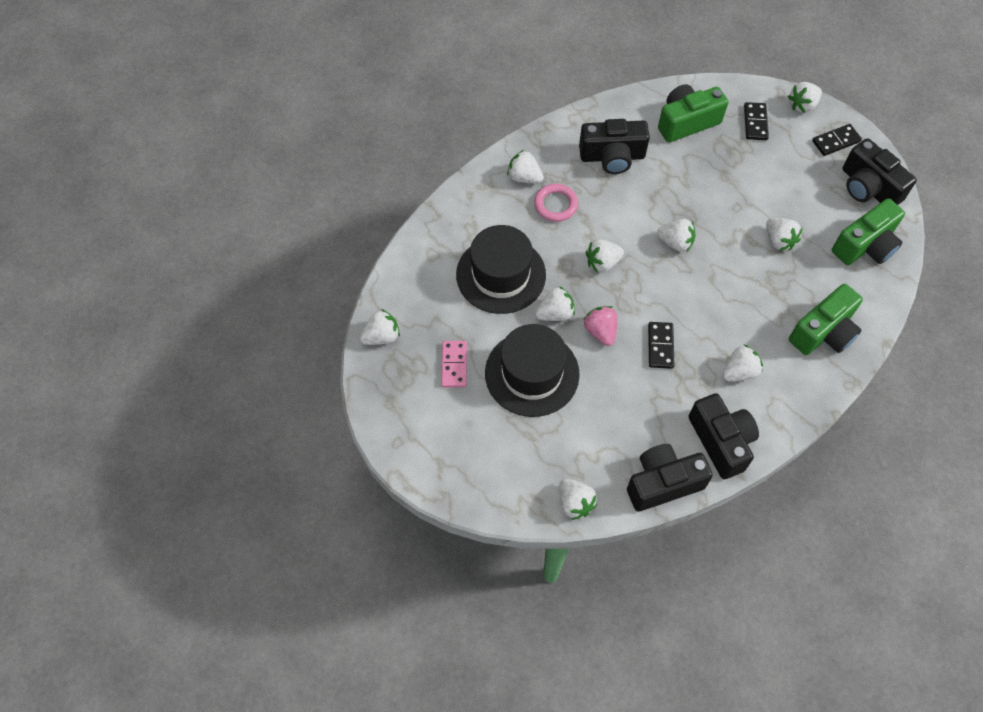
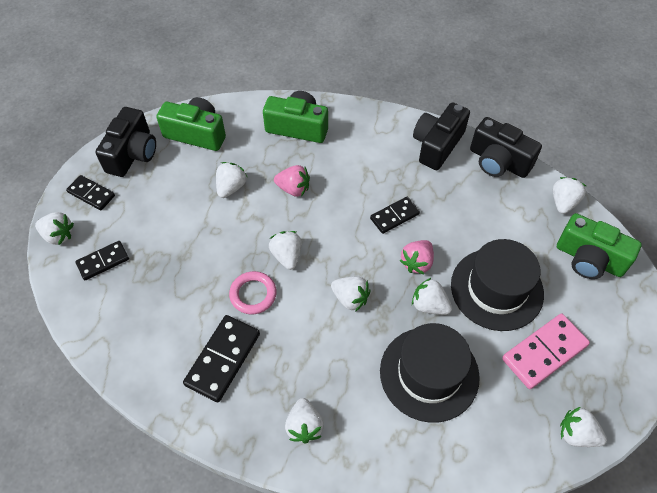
camera: 125 degrees left, 5 degrees down
(454, 365) = (544, 352): pink domino -> pink domino, size x1.59
(555, 205) = (316, 375): pink ring -> pink ring (253, 294)
(612, 157) = (222, 359): black camera -> black domino
(687, 122) = (136, 317): green camera -> green camera (589, 259)
(739, 372) = (373, 159): white strawberry -> none
(745, 286) = (293, 189): none -> pink strawberry

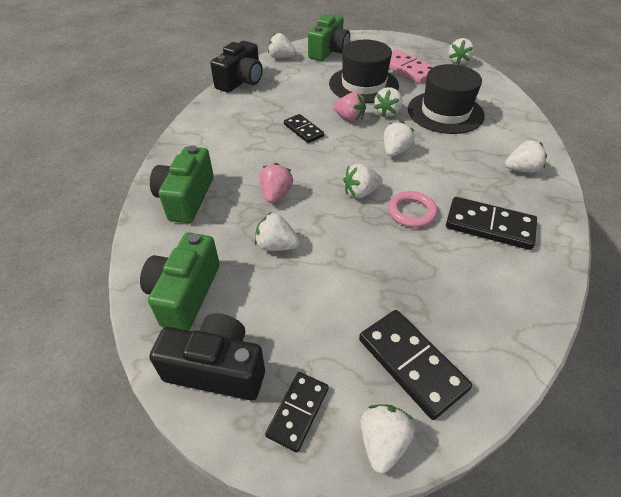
camera: 95 degrees left, 10 degrees down
(103, 261) = (411, 364): black domino -> black domino, size x1.59
(437, 145) = (221, 109): black camera -> none

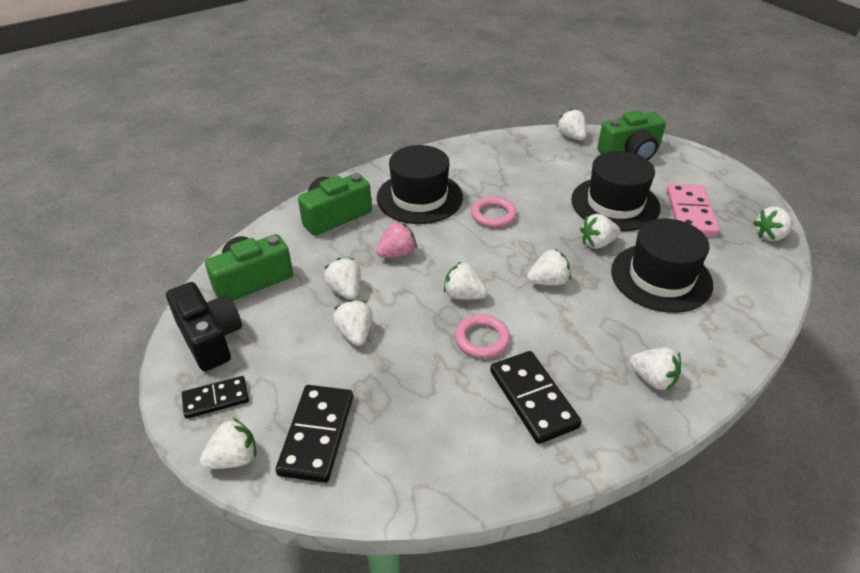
camera: 45 degrees right, 5 degrees down
(235, 147) = (419, 197): none -> black hat
(241, 81) = (502, 142): black camera -> none
(303, 130) = (493, 215): black domino -> pink ring
(329, 270) = (355, 333): none -> white strawberry
(349, 118) = (551, 228): pink strawberry -> none

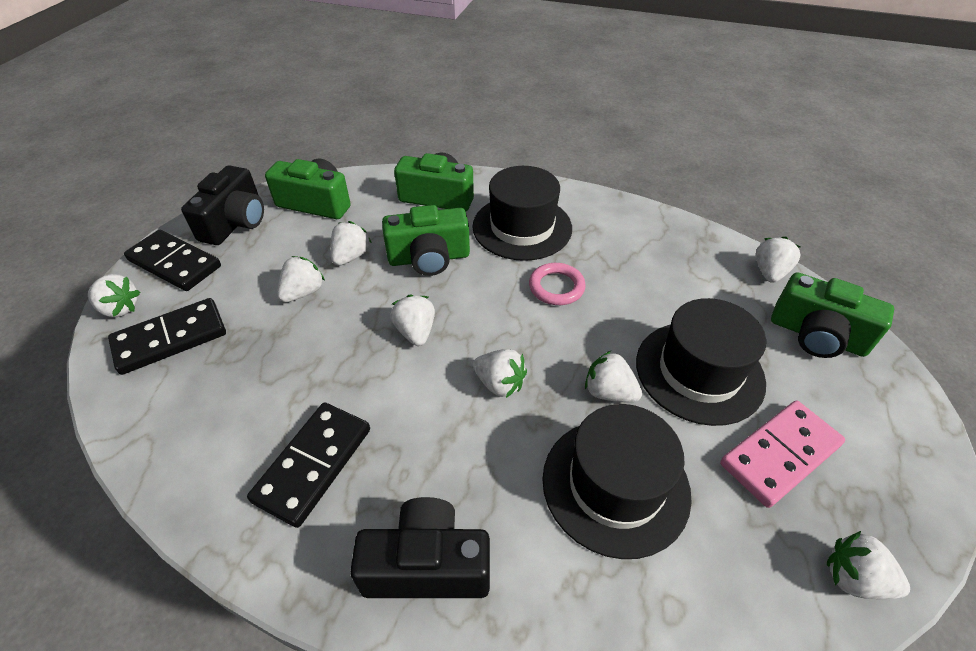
camera: 50 degrees right, 5 degrees up
(216, 399) = (174, 263): black domino -> black domino, size x1.59
(397, 253) = (429, 258): pink strawberry -> green camera
(482, 339) = (366, 378): pink ring -> none
(653, 379) = (427, 565): white strawberry -> black camera

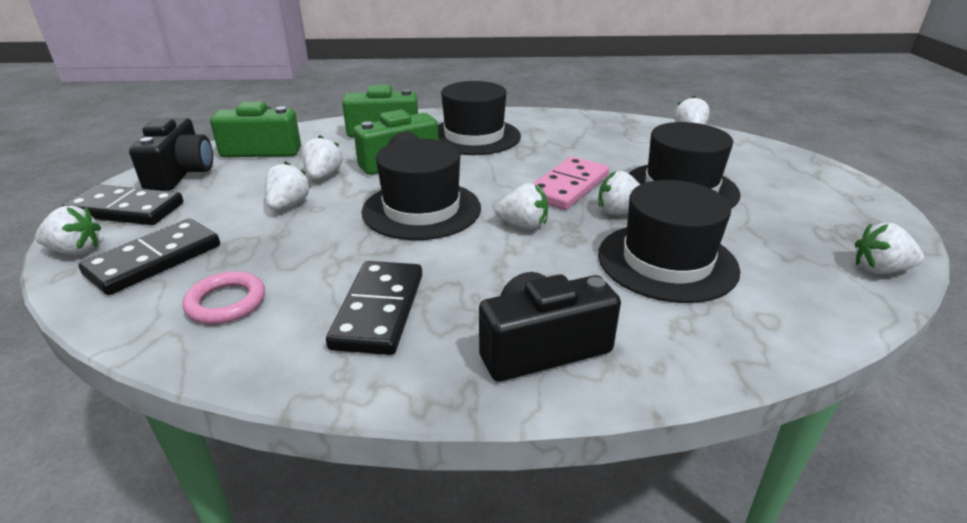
camera: 20 degrees left, 15 degrees down
(416, 332) = (421, 209): white strawberry -> black hat
(556, 287) = (530, 164): pink ring -> pink ring (226, 302)
(779, 454) = (774, 219): pink domino -> pink domino (568, 187)
(817, 335) = (749, 156): green camera -> none

